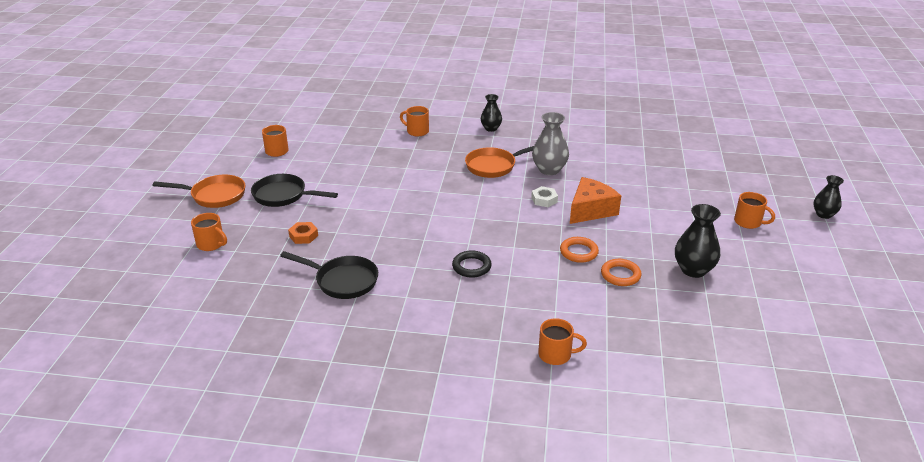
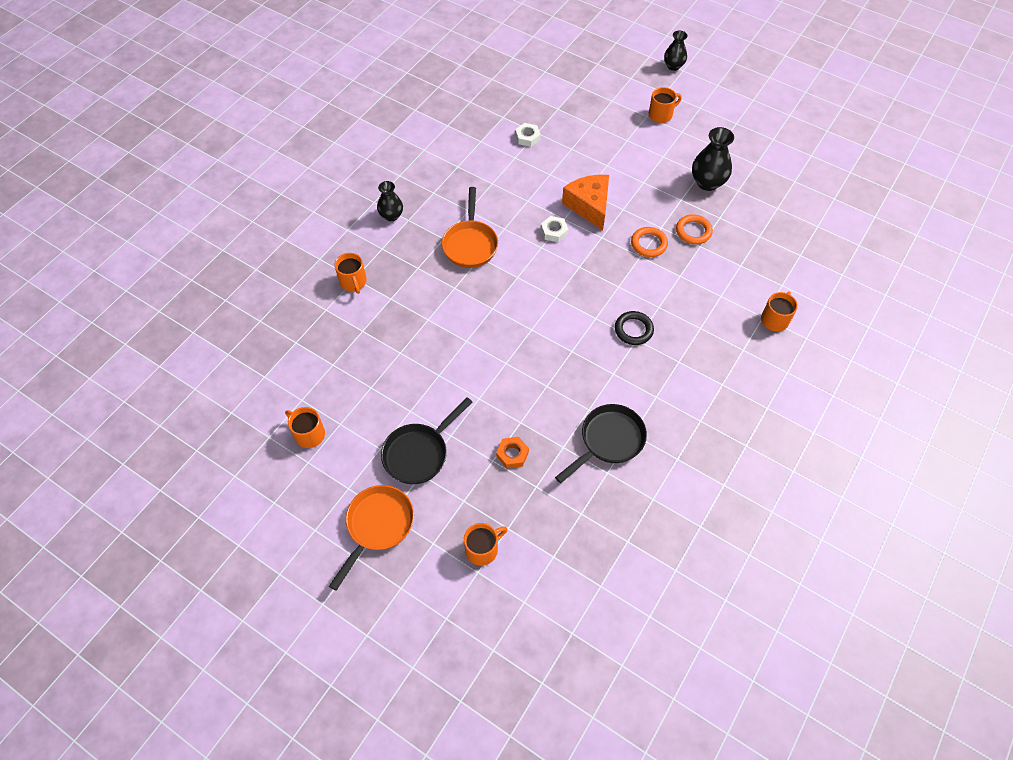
camera: 65 degrees left, 25 degrees up
(417, 131) = (353, 282): orange mug -> orange mug turned 75 degrees counterclockwise
(549, 170) = (503, 204): grey vase -> none
(634, 162) = (527, 137): none -> white nut

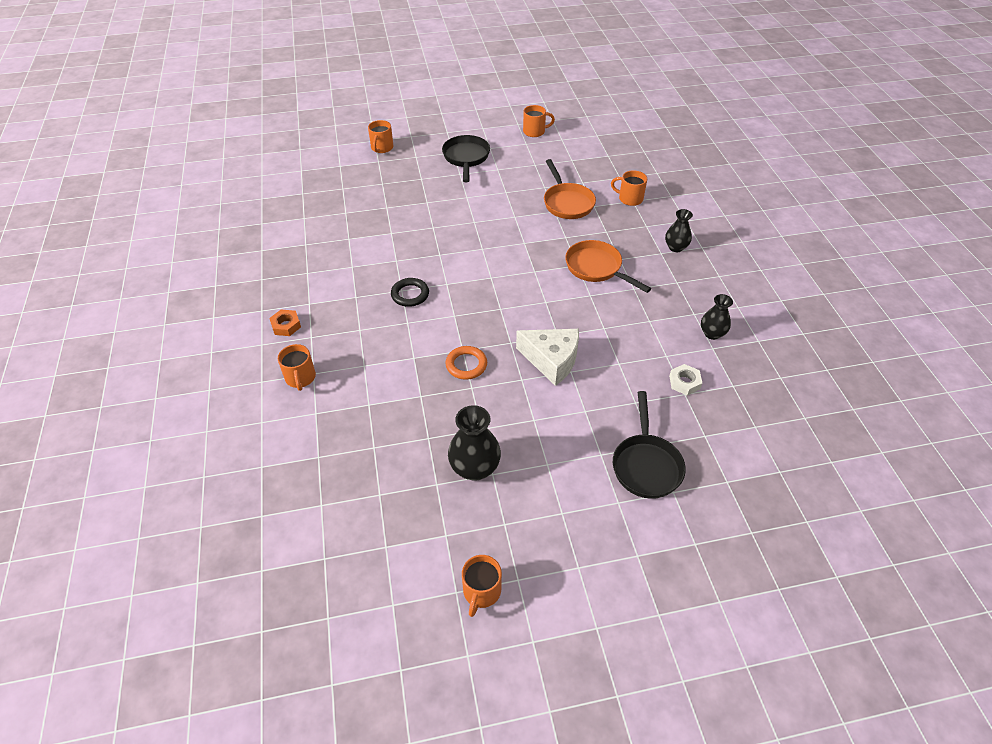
camera: 135 degrees right, 10 degrees down
(377, 526) = (447, 126): orange pan -> orange pan (567, 202)
(512, 454) = (413, 187): orange nut -> orange nut (286, 325)
(554, 231) = (551, 319): white nut -> none
(589, 206) = (551, 360): orange cheese -> white cheese
(608, 441) = (360, 226): black pan -> black pan (646, 465)
(661, 115) = (606, 517): orange mug -> orange mug (481, 591)
(673, 66) = (676, 611): black vase -> black vase (712, 333)
(693, 231) = (439, 405): orange ring -> none

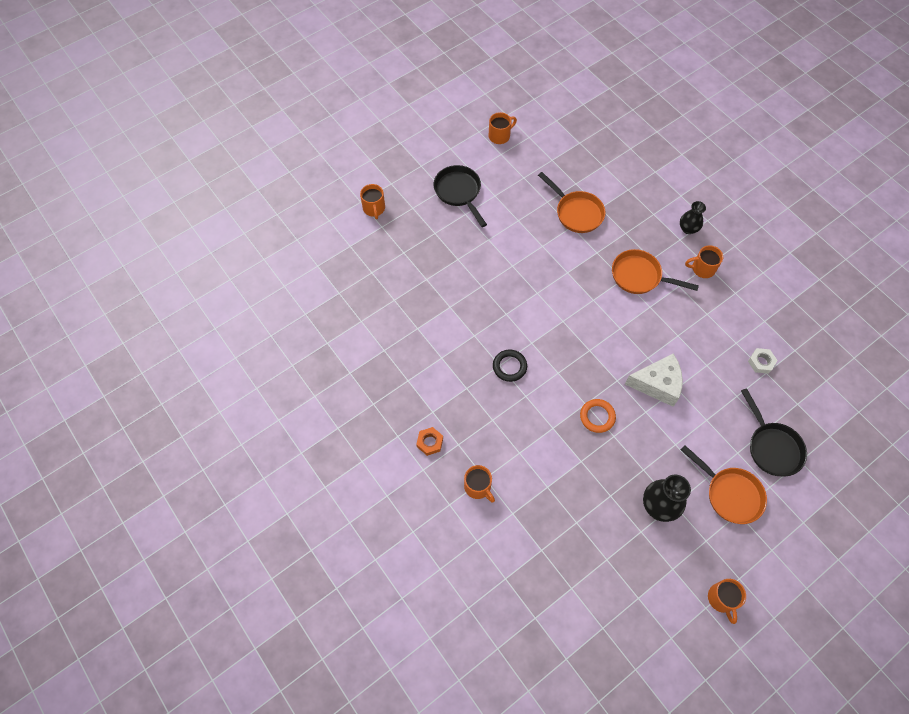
camera: 25 degrees left, 15 degrees up
(564, 490) = (730, 494): none -> orange pan
(629, 199) = (624, 188): orange mug -> orange mug (702, 269)
(712, 333) = (757, 307): black vase -> none

